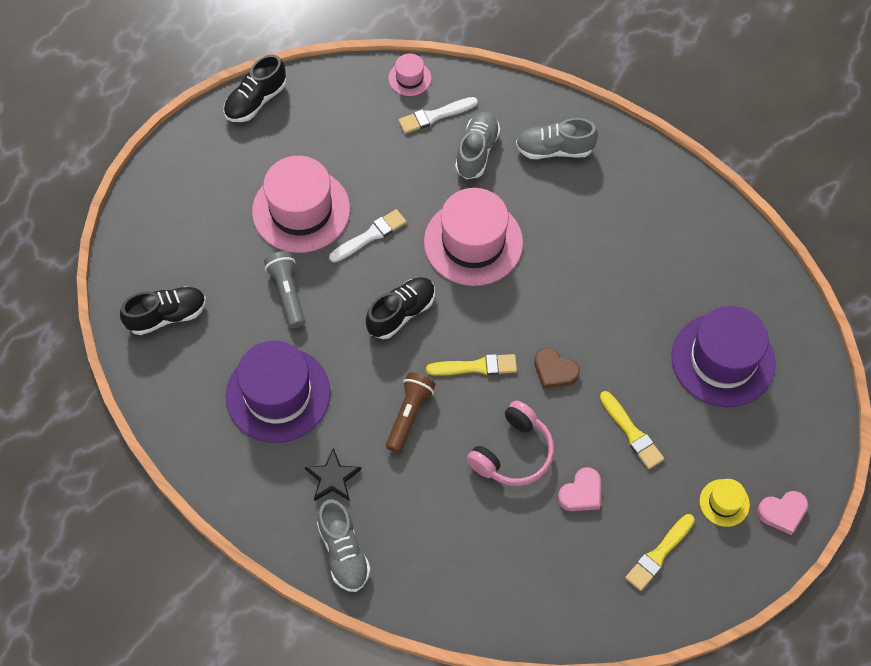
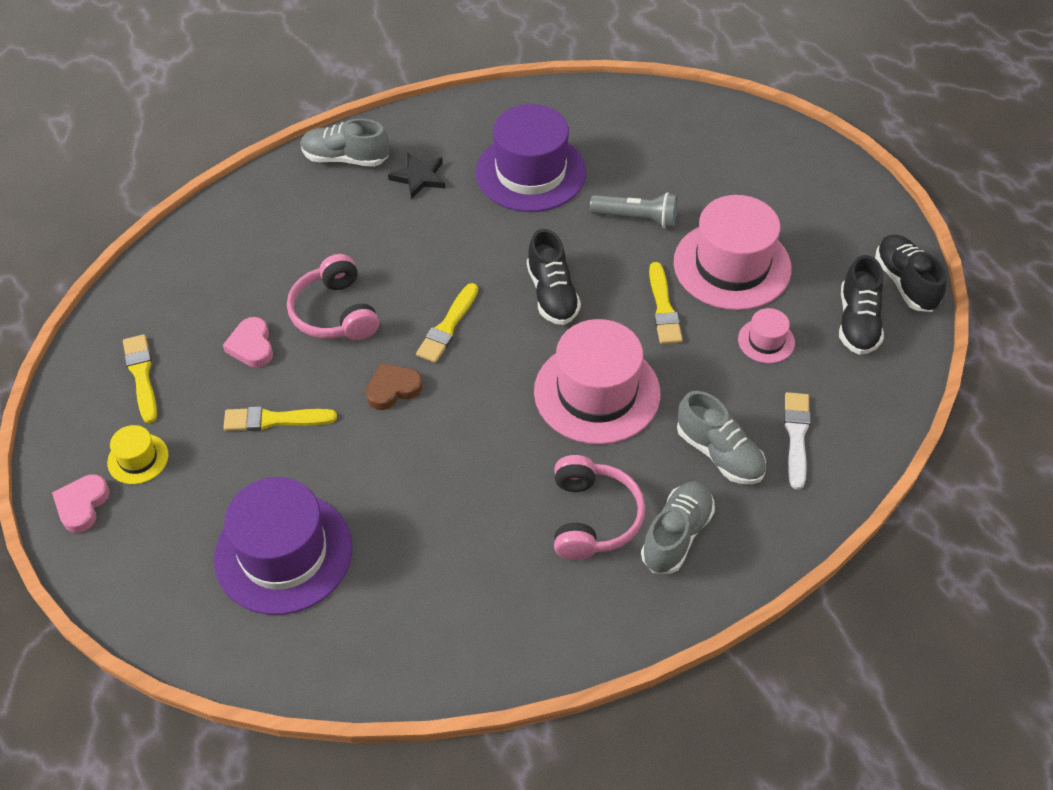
camera: 120 degrees right, 10 degrees down
(167, 316) = (669, 129): black shoe -> black shoe (857, 322)
(370, 236) = (663, 308): white brush -> yellow brush
(409, 78) = (868, 436): pink hat -> pink hat (766, 341)
(409, 415) = (436, 253): brown flashlight -> none
(573, 199) = (593, 517): none -> pink headphones

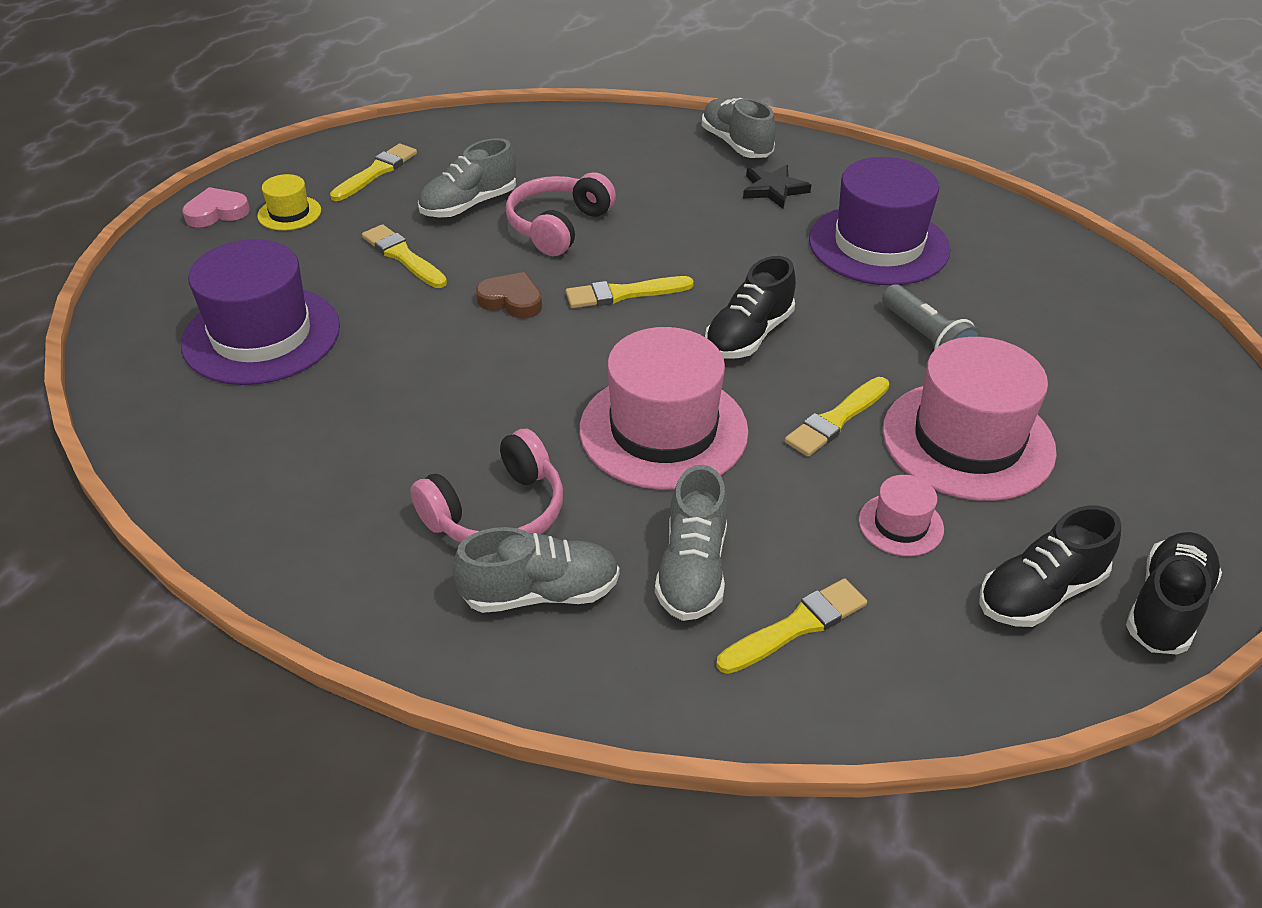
camera: 50 degrees right, 10 degrees down
(251, 346) = (469, 205): pink heart -> grey shoe
(796, 436) = (796, 626): white brush -> yellow brush

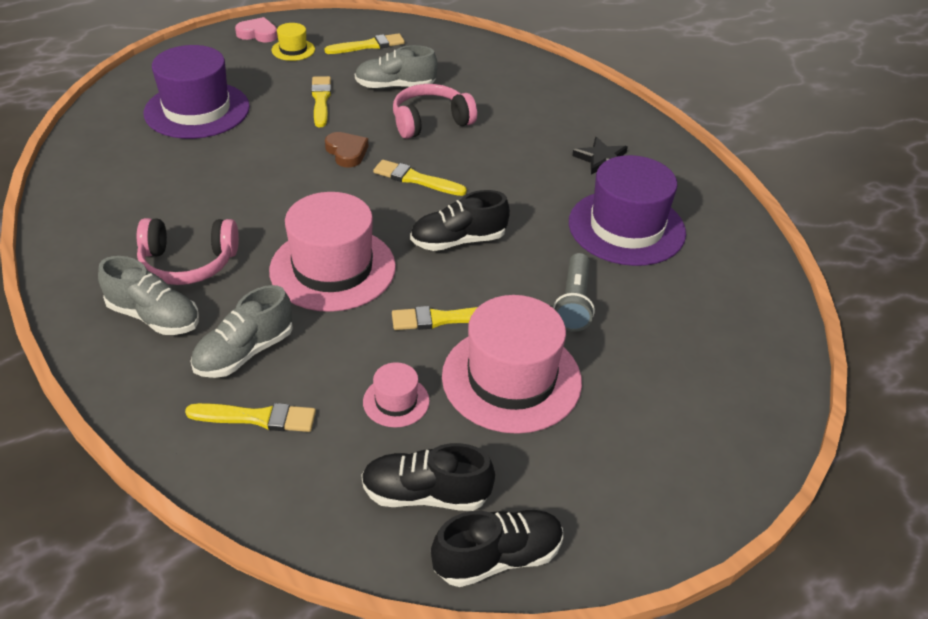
camera: 35 degrees right, 0 degrees up
(736, 144) = (616, 119): grey shoe -> none

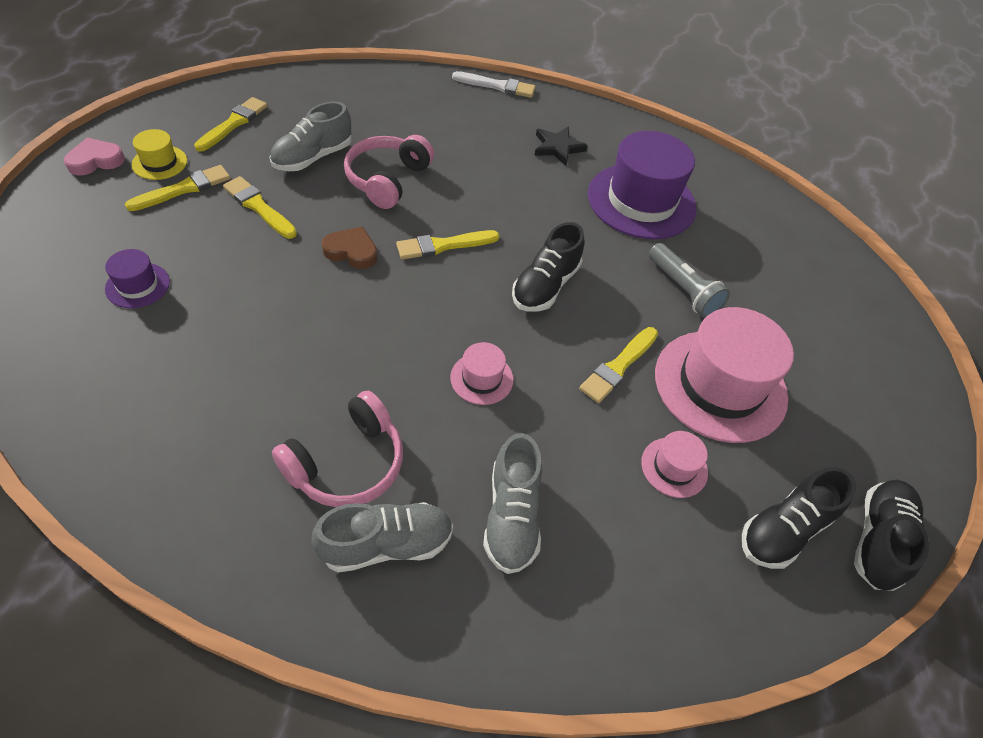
camera: 45 degrees left, 10 degrees up
(197, 110) = (137, 285): purple hat -> purple hat, size x0.46
(257, 418) = (598, 569): yellow brush -> yellow brush (184, 189)
(332, 268) = (481, 378): pink hat -> pink hat, size x0.46
(607, 97) = (497, 86): none -> white brush

